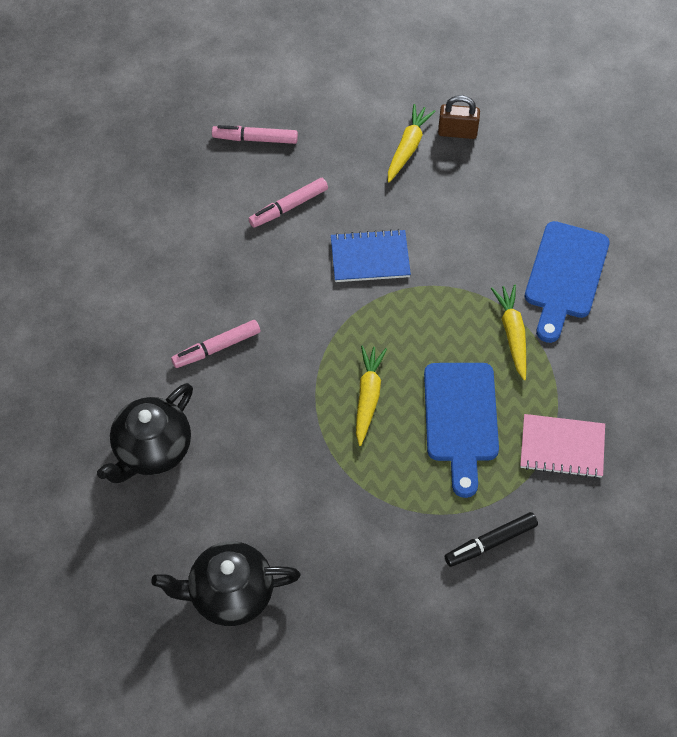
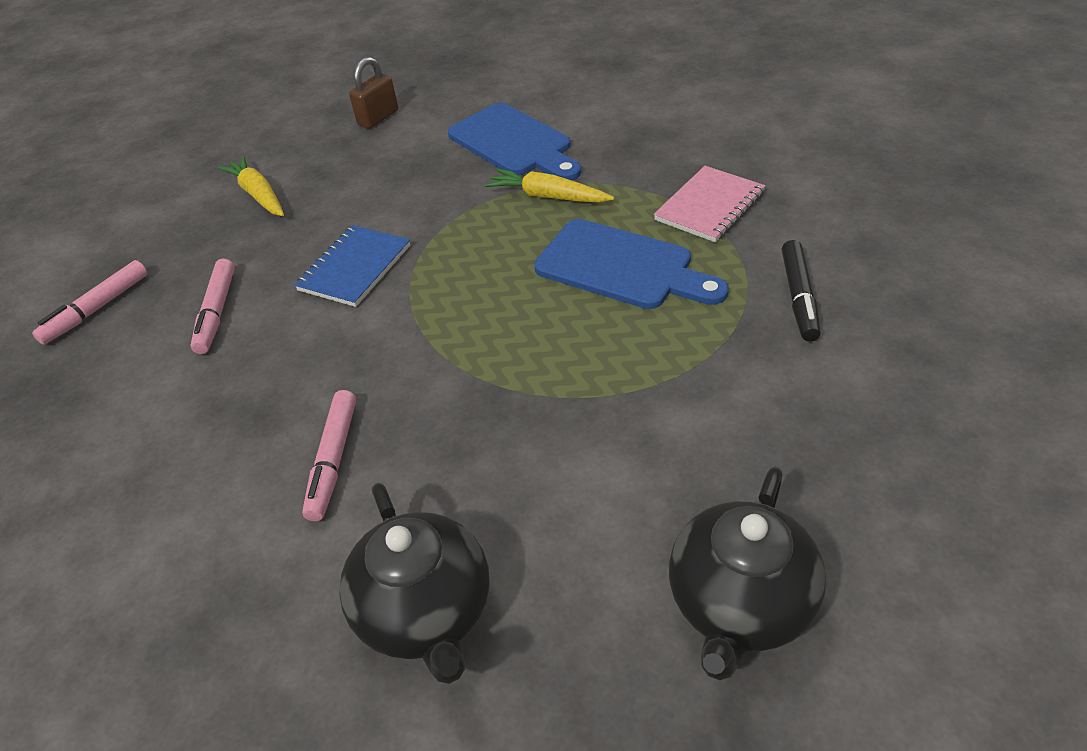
camera: 55 degrees left, 15 degrees down
(368, 397) = (532, 333): yellow carrot -> none
(457, 132) = (282, 157): brown padlock -> brown padlock (378, 118)

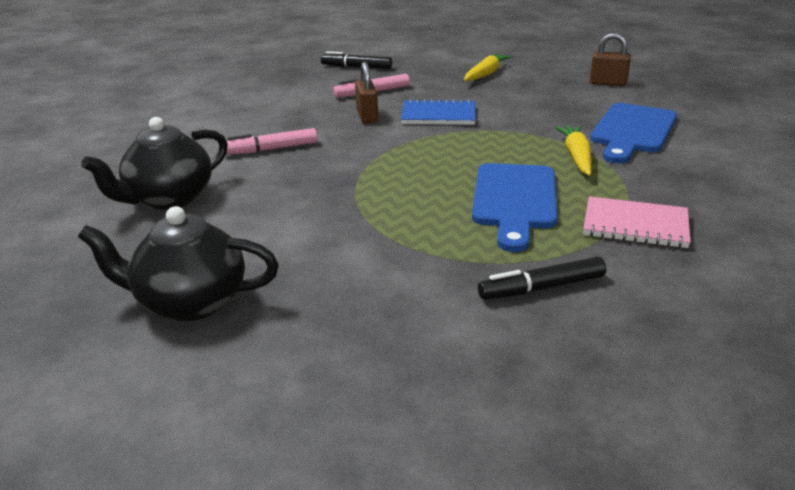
camera: 65 degrees right, 15 degrees down
(97, 309) = (356, 67): pink marker -> black marker
(300, 335) = (367, 116): none -> brown padlock

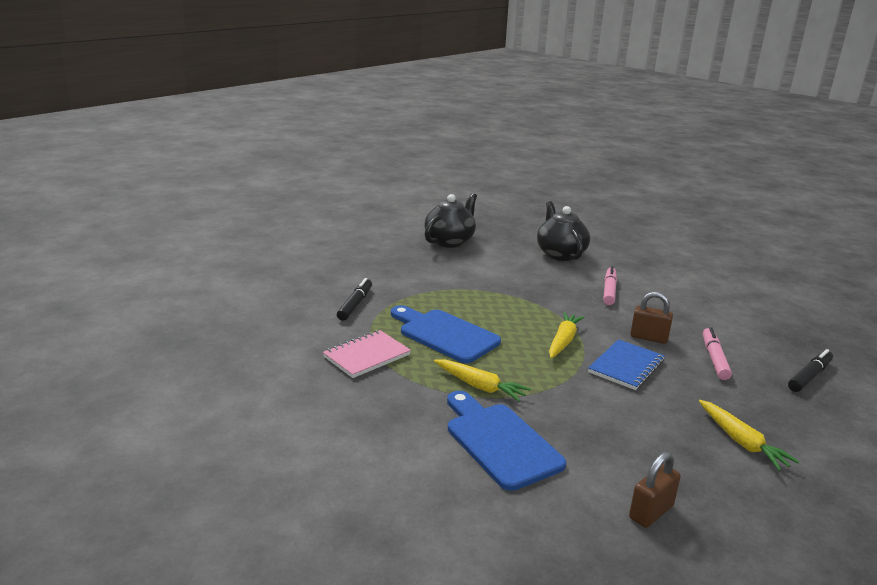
camera: 120 degrees right, 5 degrees down
(430, 145) = (563, 341): none -> yellow carrot

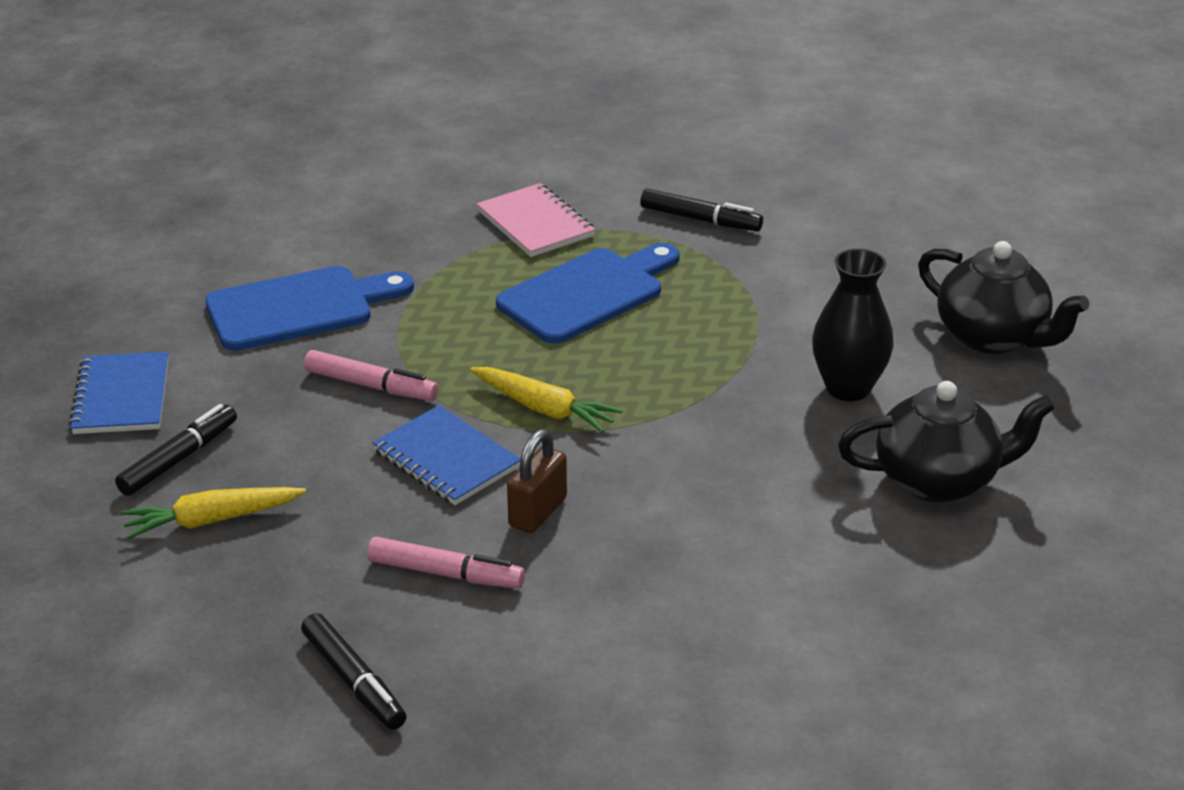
camera: 100 degrees right, 10 degrees up
(480, 386) = (429, 308): yellow carrot -> none
(504, 269) = (848, 388): none -> black vase
(609, 291) = (742, 510): pink marker -> pink marker (371, 386)
(651, 512) = (121, 397): brown padlock -> blue notebook
(697, 467) = (179, 459): none -> black marker

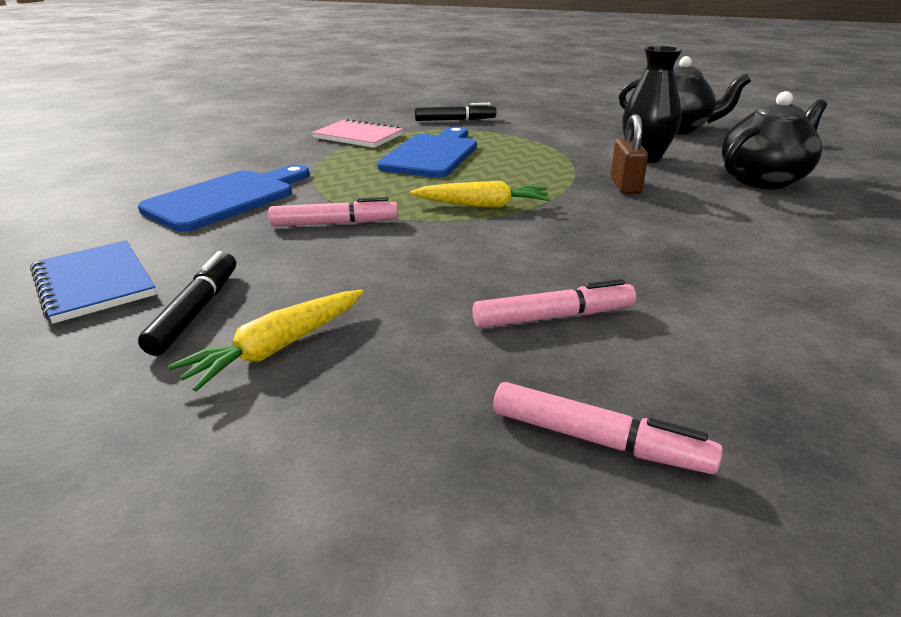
camera: 30 degrees left, 5 degrees down
(354, 681) = (598, 440): black marker -> pink marker
(446, 459) = (449, 247): blue notebook -> none
(537, 512) = (563, 257): brown padlock -> brown padlock (625, 186)

